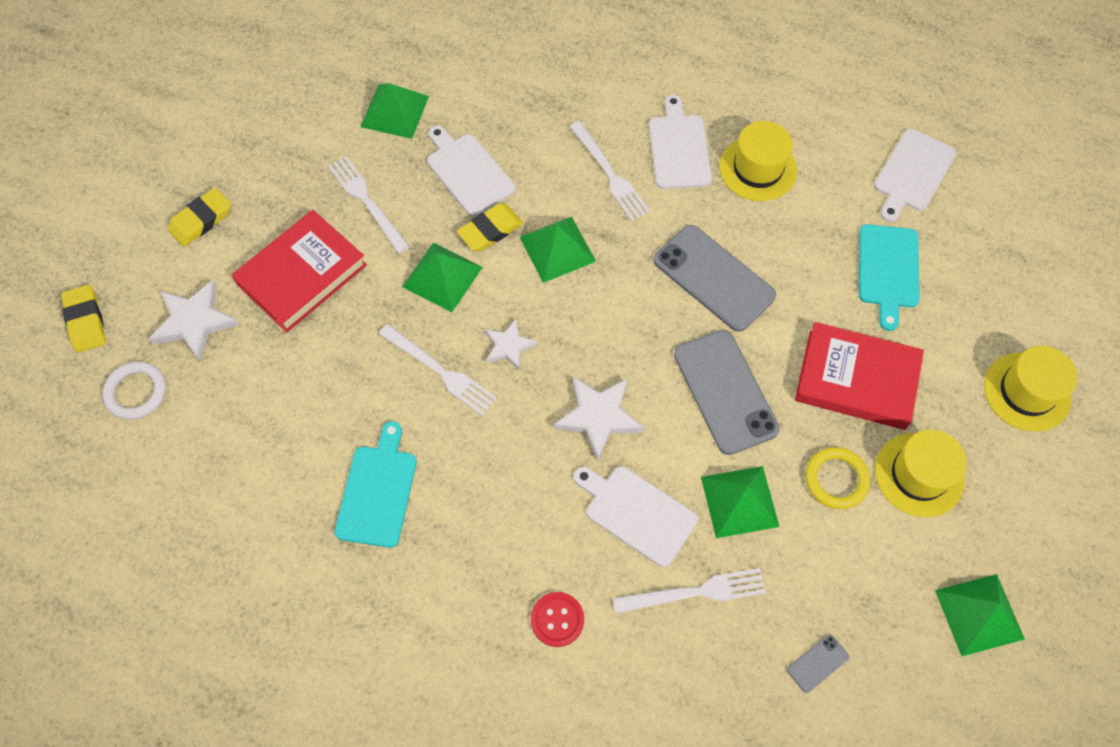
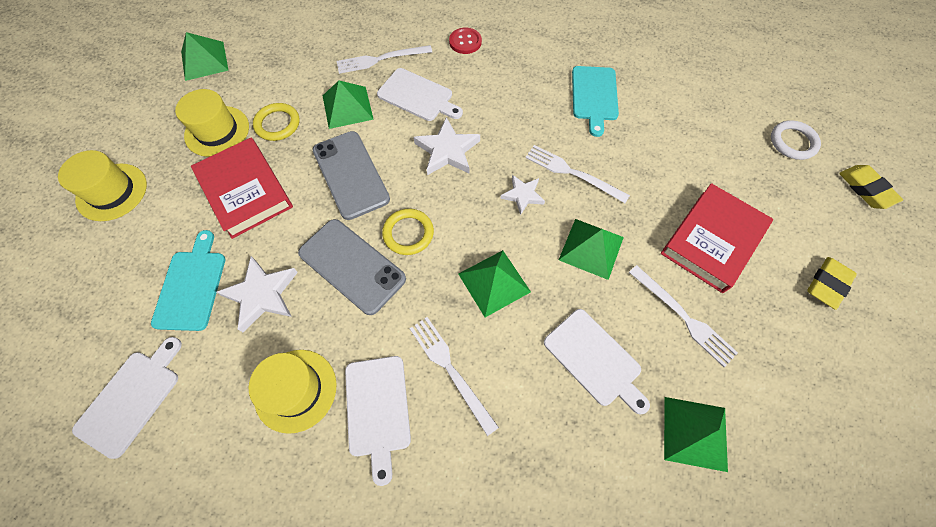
camera: 175 degrees right, 0 degrees up
(194, 322) = (780, 194): white star -> white star (262, 294)
(490, 230) = (559, 296): yellow eraser -> none
(651, 310) = (408, 233): none -> yellow ring
(817, 663) = (310, 33): grey phone -> none
(856, 379) = (245, 191): red book -> red book turned 45 degrees clockwise

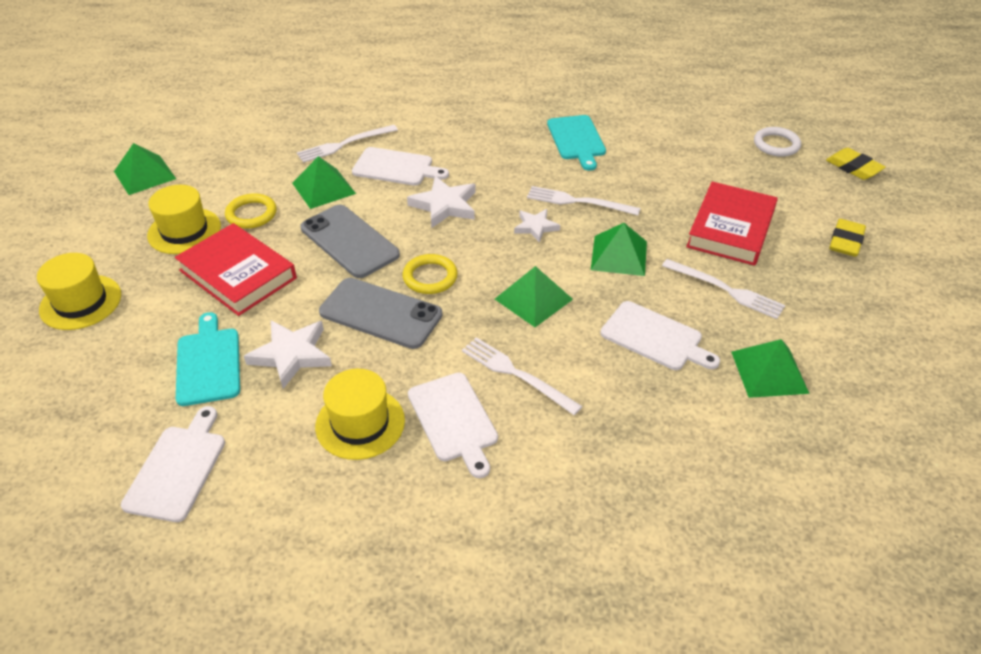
camera: 15 degrees left, 20 degrees down
(465, 42) = (429, 117): red button -> none

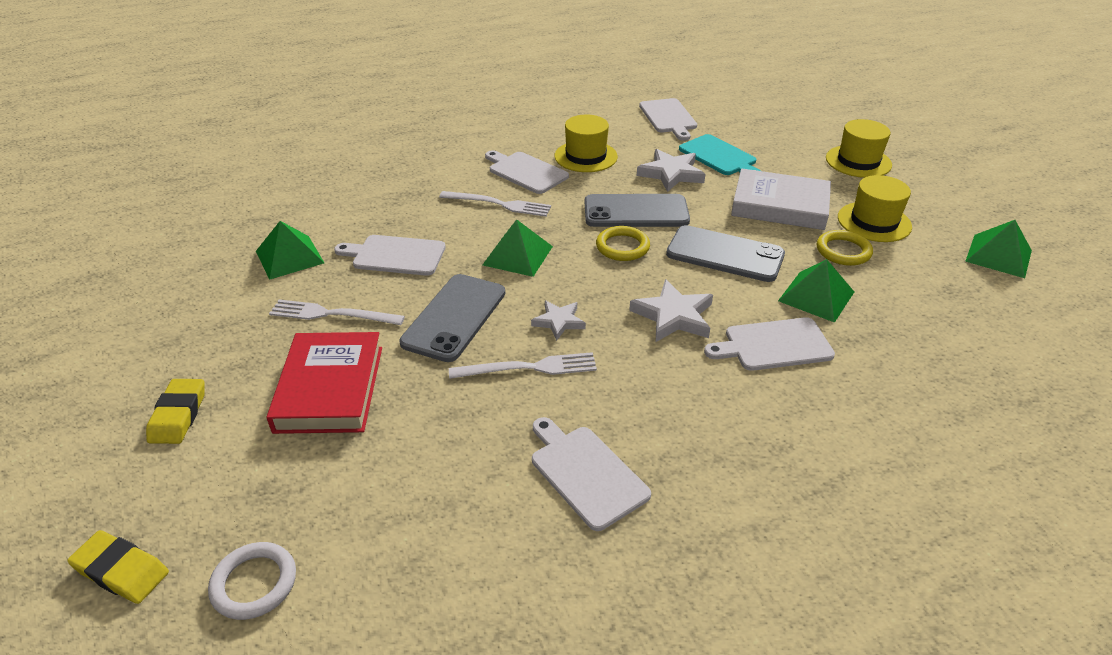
camera: 155 degrees right, 5 degrees down
(238, 274) = (779, 206): red book -> white book
(344, 144) = (869, 357): white fork -> none
(576, 140) = (586, 473): turquoise cutting board -> white cutting board
(619, 255) = (454, 317): green pyramid -> grey phone

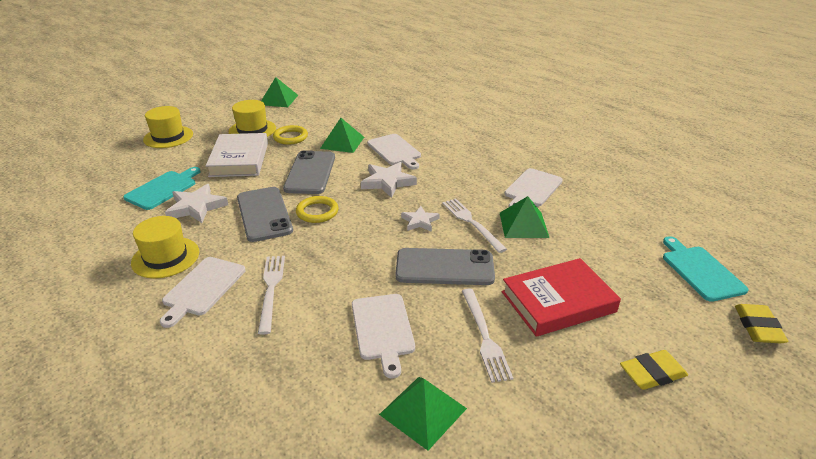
camera: 110 degrees left, 5 degrees down
(254, 583) = (700, 271): white ring -> turquoise cutting board
(517, 255) = (350, 257): green pyramid -> green pyramid (523, 225)
(668, 117) = (78, 223): white cutting board -> none

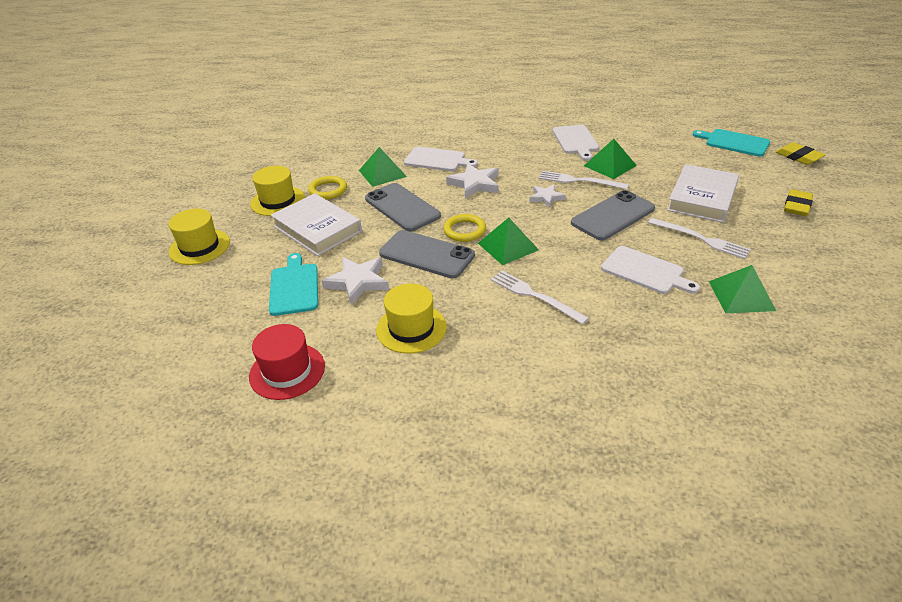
camera: 40 degrees left, 5 degrees up
(70, 237) = (287, 371): none -> red hat
(202, 288) = (485, 327): white cutting board -> none
(278, 100) = (249, 166): green pyramid -> green pyramid (508, 246)
(558, 302) = (702, 198): red book -> white book

